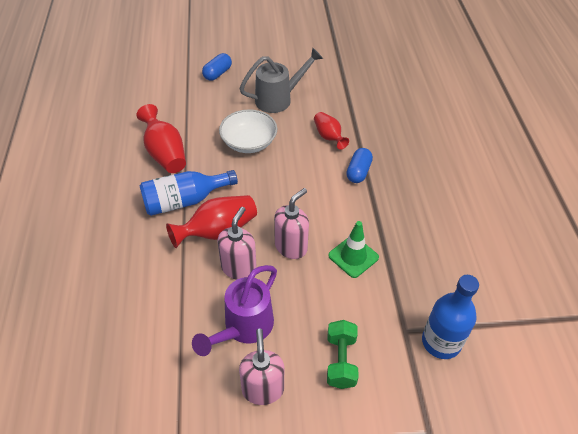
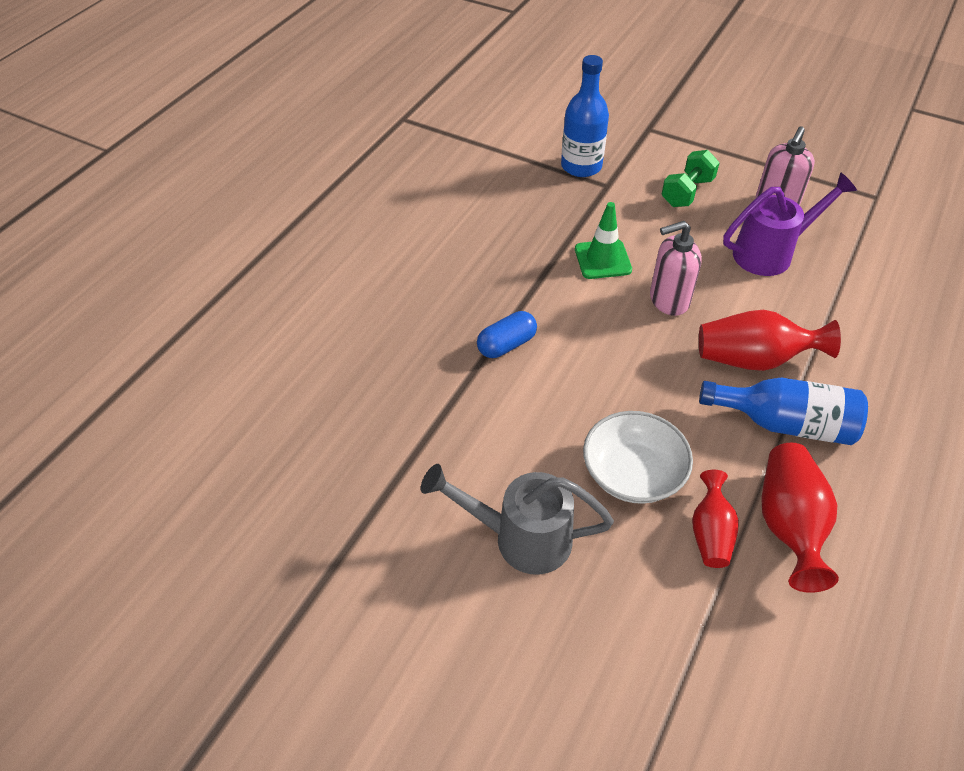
camera: 145 degrees left, 0 degrees up
(217, 73) = (598, 683): blue capsule -> none
(239, 268) = (747, 307): pink soap dispenser -> none
(329, 137) = (499, 417): red vase -> red vase (710, 533)

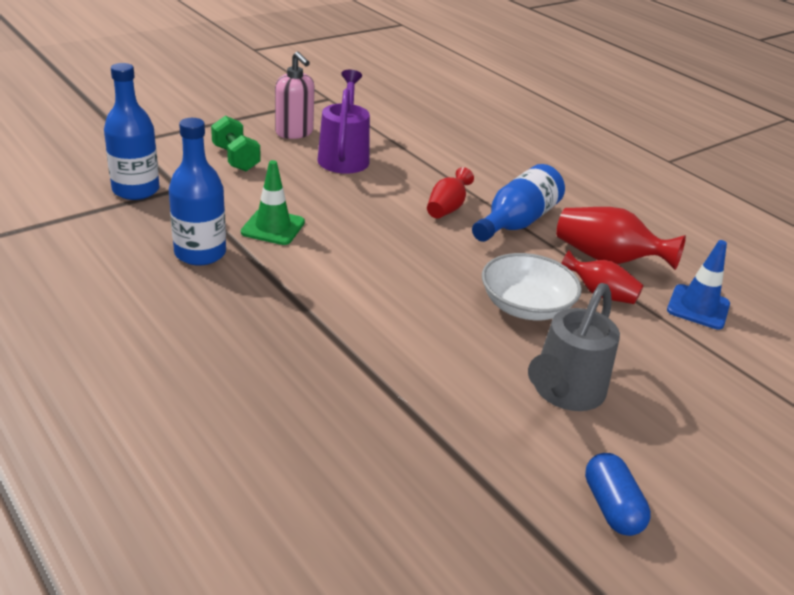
camera: 70 degrees left, 15 degrees down
(506, 345) = (331, 318): blue capsule -> blue capsule (611, 507)
(529, 238) = (200, 253): none -> blue bottle
(668, 300) = (353, 217): pink soap dispenser -> none
(753, 359) = (447, 208): red vase -> red vase, size x0.63
(767, 638) = (698, 307): none -> blue traffic cone

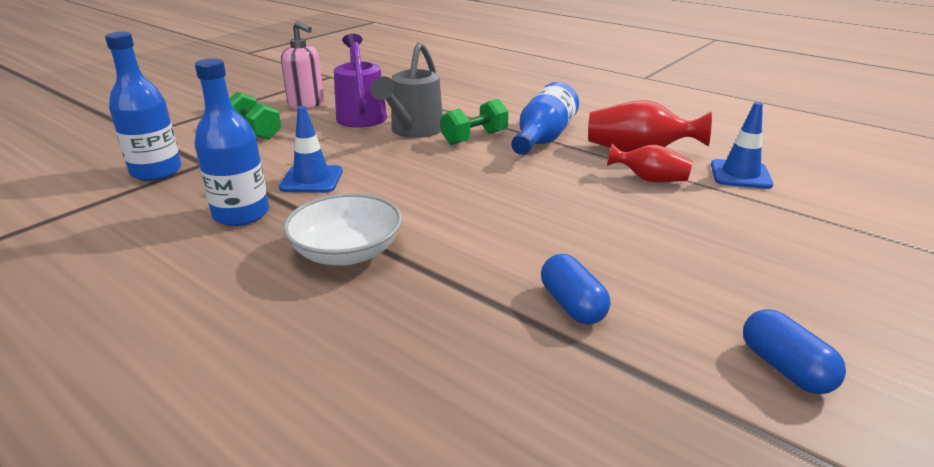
camera: 10 degrees left, 5 degrees down
(273, 227) = (312, 179): green traffic cone -> blue traffic cone
(447, 208) = (474, 138): red vase -> green dumbbell
(457, 408) = (572, 305): none -> blue capsule
(525, 306) = (589, 202): white bowl -> white bowl (347, 252)
(564, 392) = (669, 268): grey watering can -> grey watering can (413, 131)

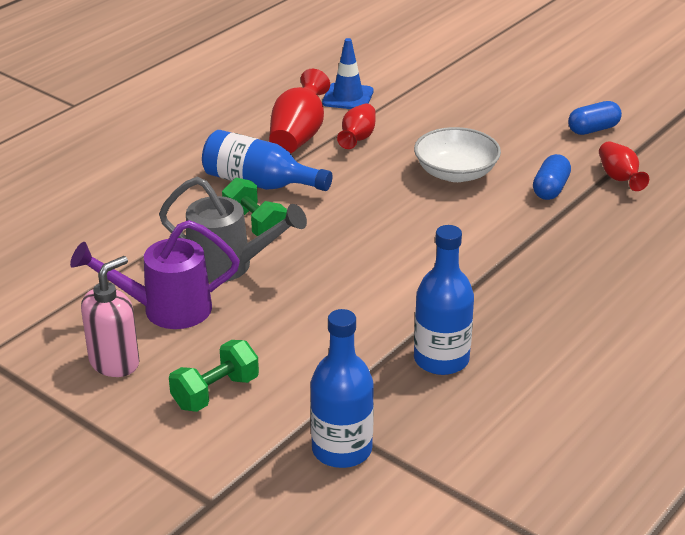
camera: 90 degrees left, 5 degrees up
(312, 179) = (361, 325): blue traffic cone -> none
(347, 252) = (501, 288): white bowl -> white bowl (455, 173)
(572, 305) = (550, 189): blue capsule -> blue capsule turned 45 degrees counterclockwise
(625, 381) = (619, 178): none -> red vase

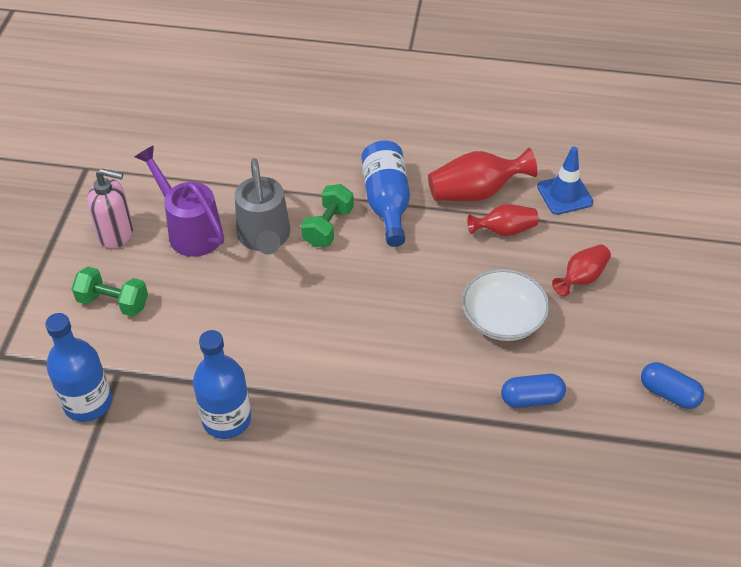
camera: 60 degrees right, 15 degrees up
(619, 178) = (595, 446): red vase -> red vase (581, 278)

